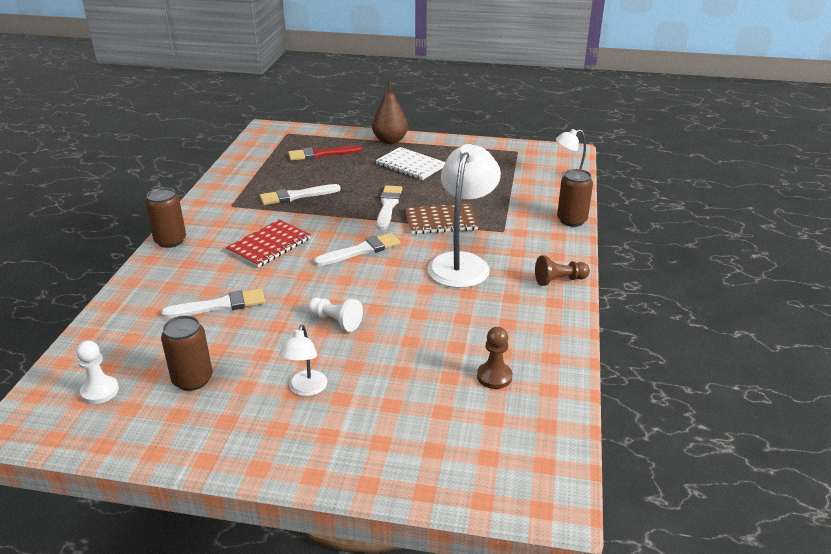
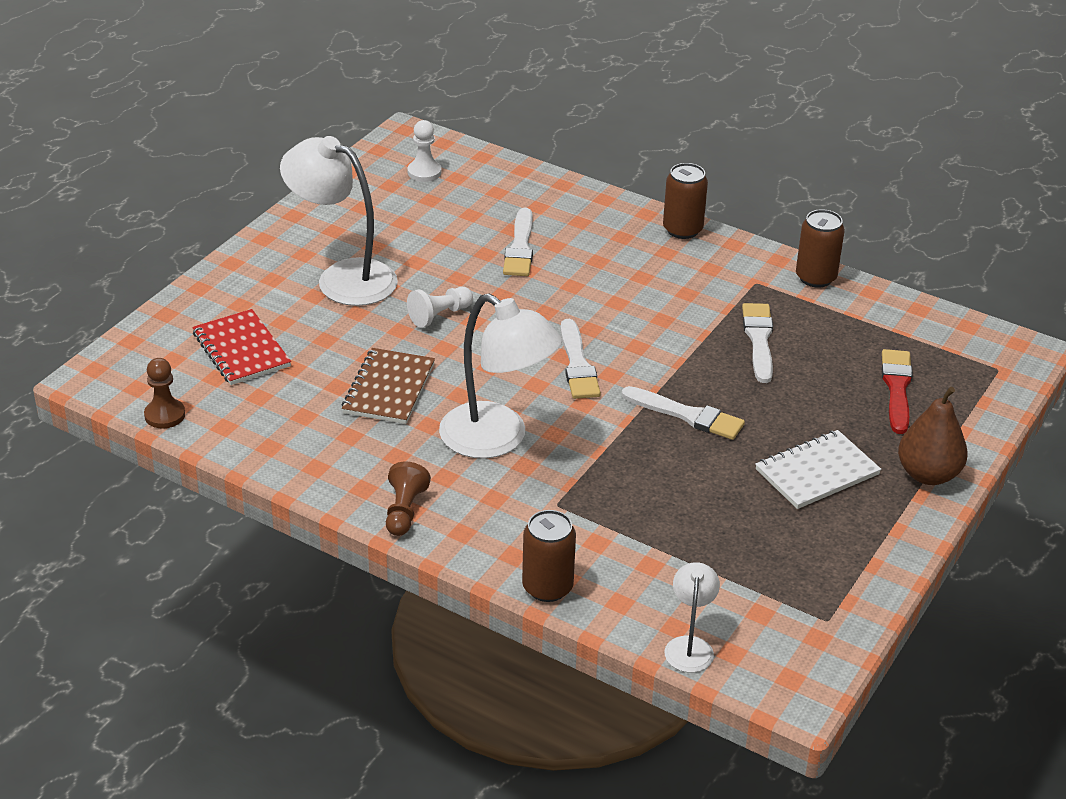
camera: 110 degrees right, 5 degrees up
(192, 379) = (405, 219): brown can -> brown can (815, 277)
(269, 245) = (632, 297): red notebook -> red notebook (241, 350)
(306, 389) = (343, 277): white lamp -> white lamp, size x1.98
(441, 221) = (617, 453): brown notebook -> brown notebook (389, 389)
(494, 377) = (270, 396): brown pawn -> brown pawn (165, 415)

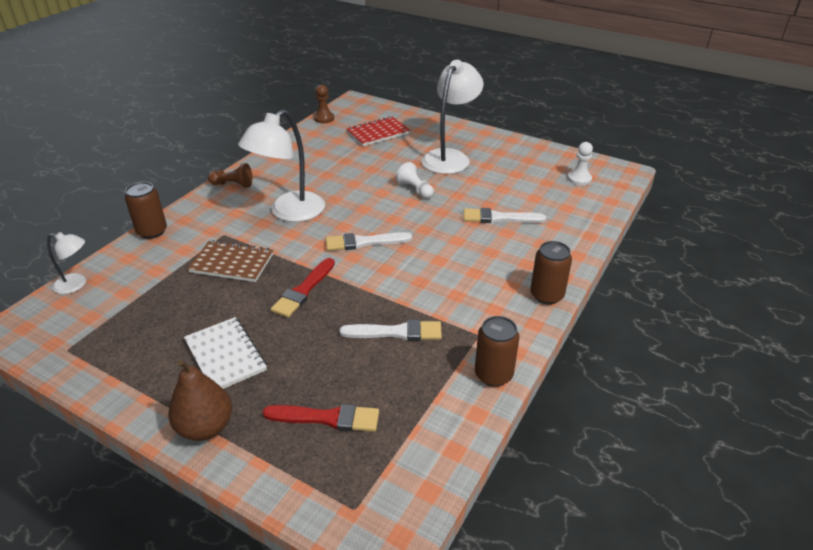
camera: 90 degrees right, 0 degrees up
(389, 389) = (341, 176): brown notebook -> brown notebook (232, 263)
(687, 415) = (303, 290): white brush -> red brush

